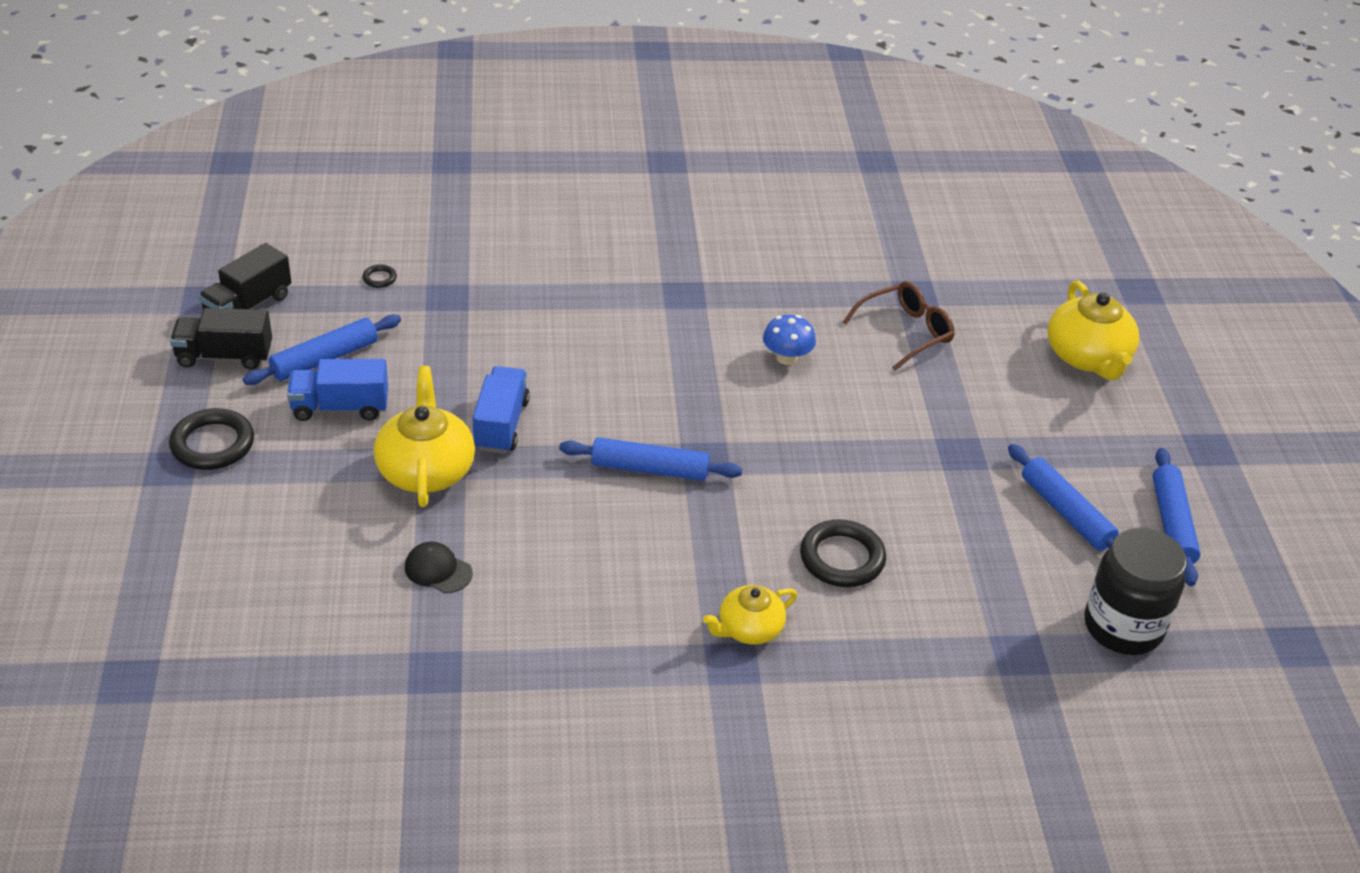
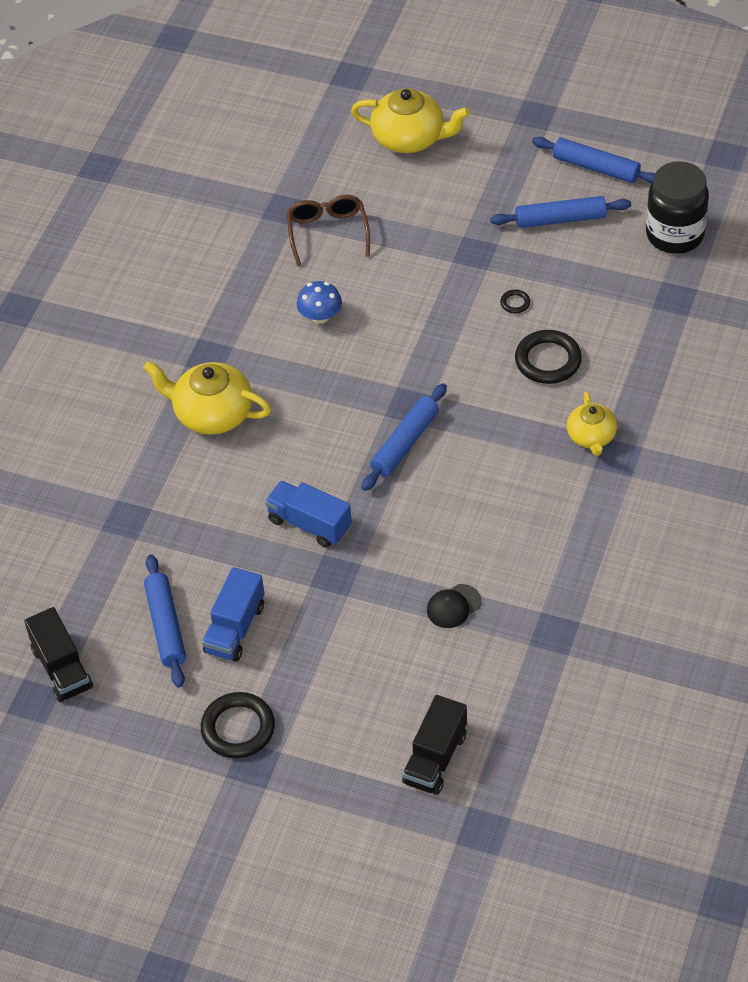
camera: 60 degrees left, 10 degrees up
(225, 356) = (125, 699): black truck -> black truck (435, 758)
(379, 278) = (74, 562): black ring -> black ring (515, 303)
(426, 470) = (339, 587): yellow teapot -> yellow teapot (212, 413)

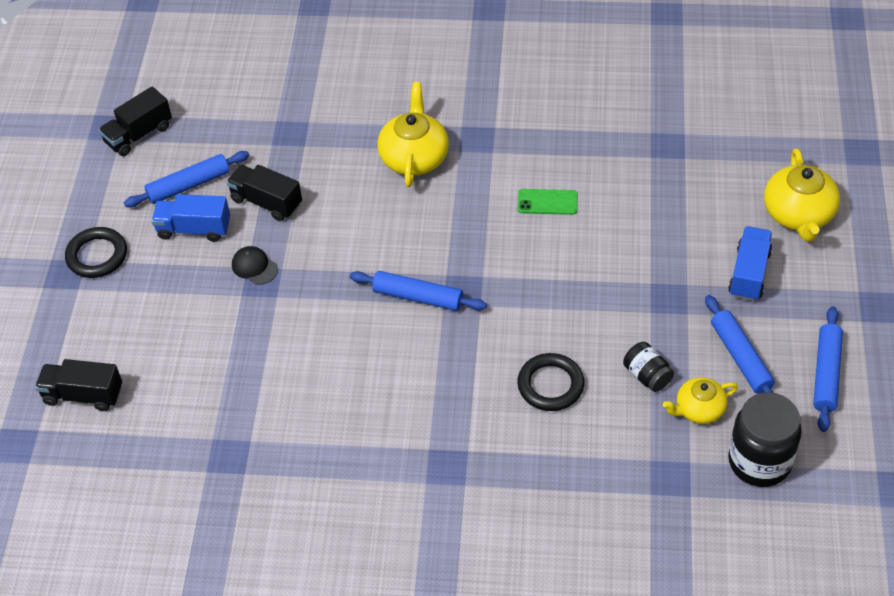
camera: 75 degrees right, 0 degrees up
(222, 555) = (266, 202): none -> black truck
(309, 524) = (311, 251): blue truck -> blue truck (749, 274)
(320, 316) = (547, 202): blue mushroom -> green phone
(328, 233) = (650, 183): brown glasses -> none
(453, 606) = (244, 373): black cap -> black cap (254, 267)
(515, 303) = (615, 343): black ring -> none
(559, 288) = (647, 375): none -> black jar
(591, 437) = (465, 440): yellow teapot -> yellow teapot (698, 409)

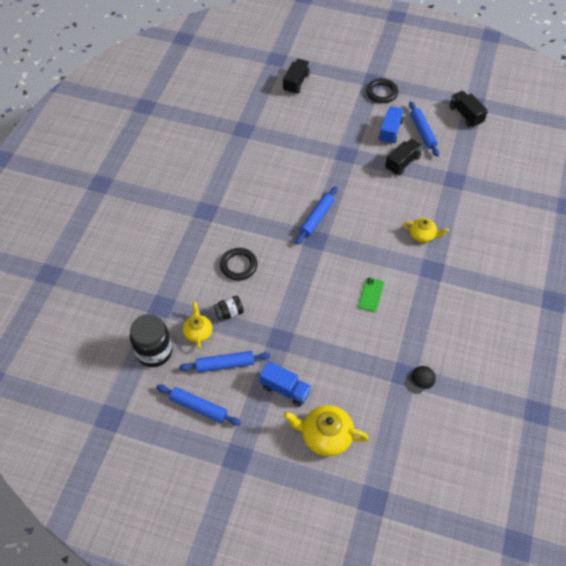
camera: 100 degrees right, 5 degrees up
(254, 267) = (357, 152): black cap -> black cap (420, 380)
(414, 157) = (422, 235): yellow teapot -> yellow teapot, size x0.62

